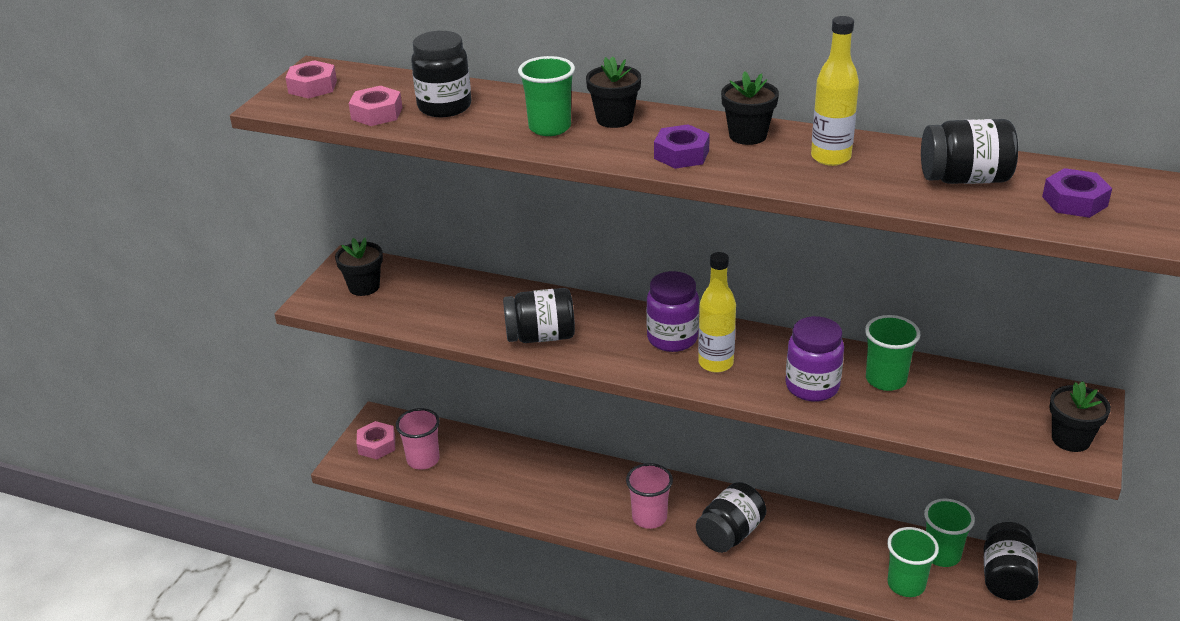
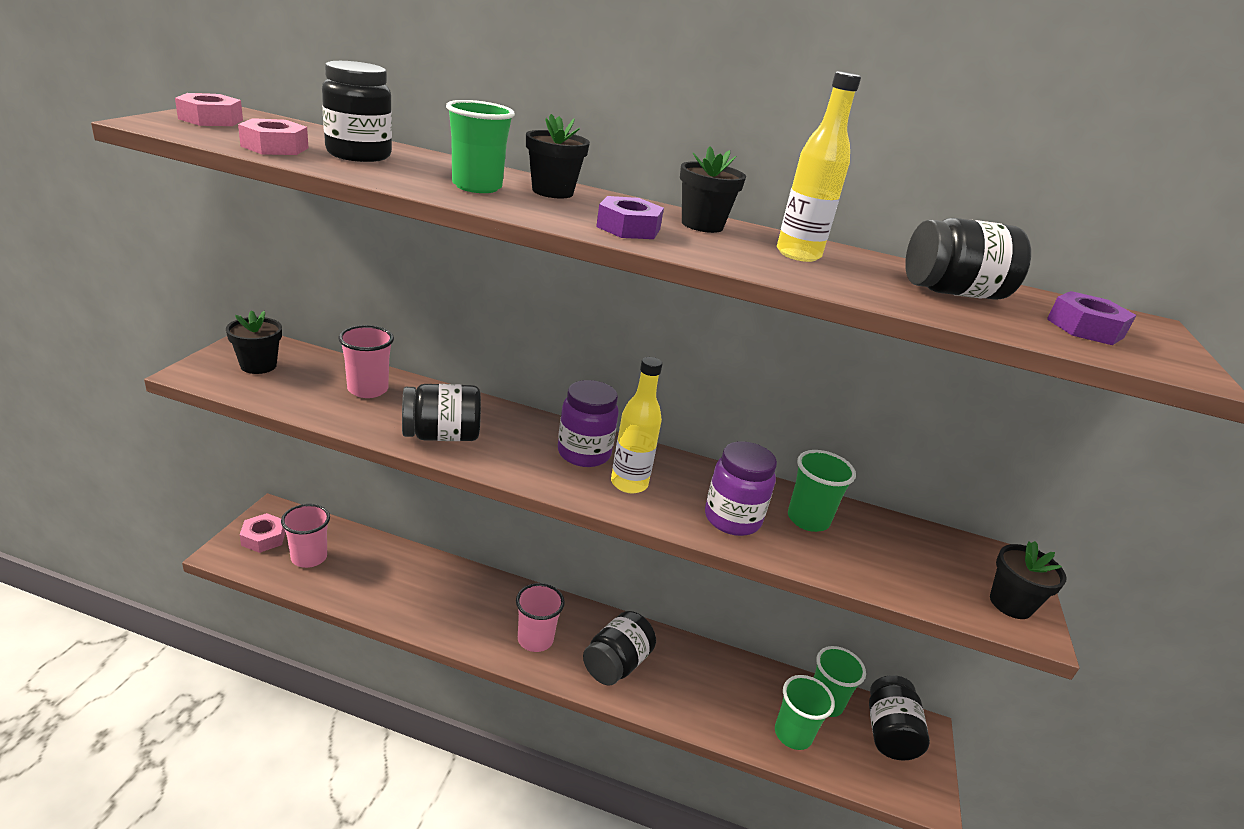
camera: 10 degrees left, 5 degrees down
(466, 298) = (368, 389): none -> pink cup

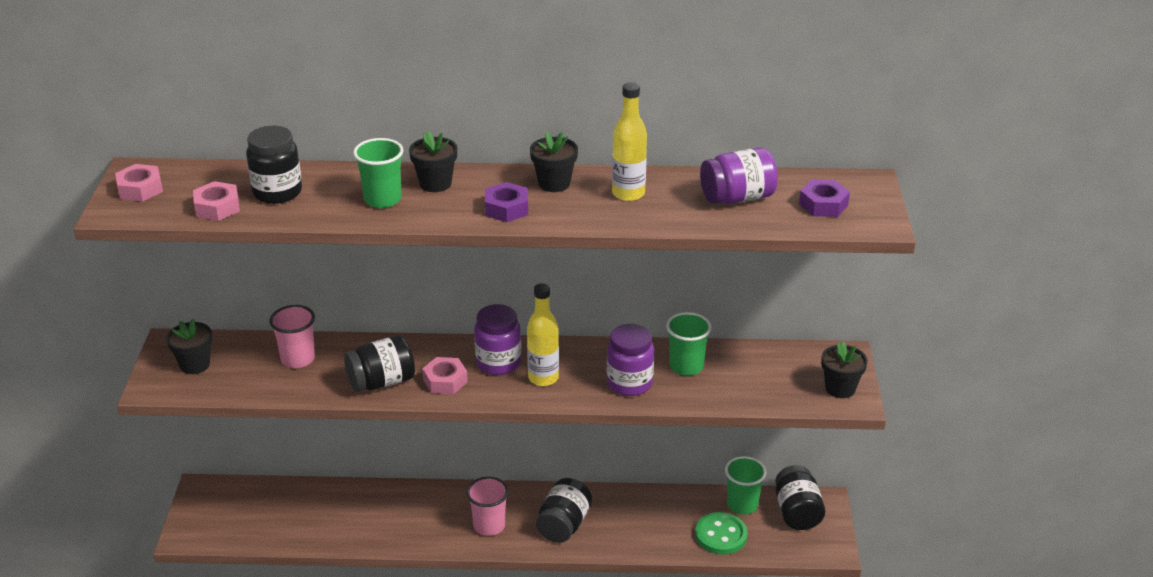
camera: 10 degrees left, 5 degrees up
(263, 538) = (209, 513): pink nut -> pink nut (445, 381)
(309, 557) = (260, 517): pink cup -> none
(793, 734) = (721, 535): green cup -> green button
(953, 292) = (737, 198): black jar -> purple jar

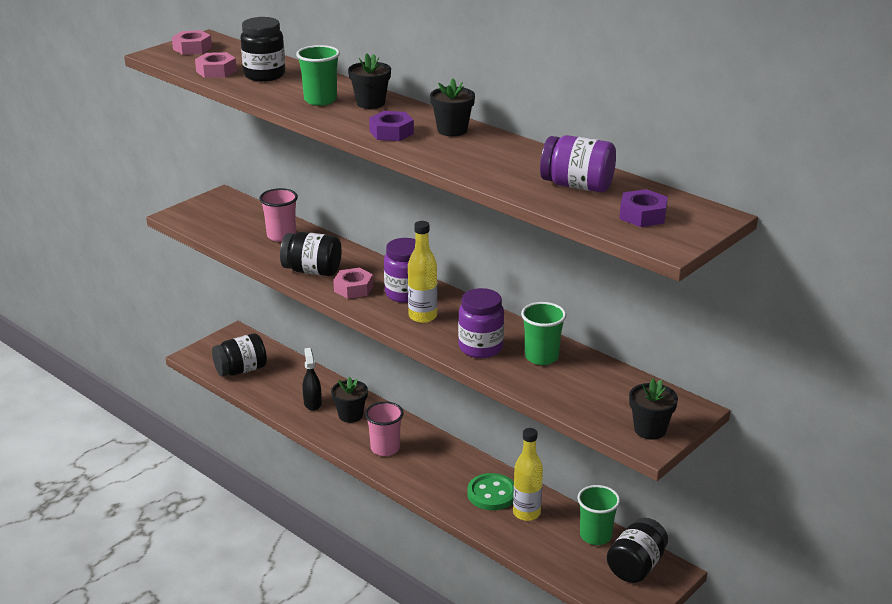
camera: 40 degrees right, 5 degrees down
(195, 365) = (218, 213): black flower pot -> black flower pot (350, 415)
(369, 519) = (312, 403): none -> black spray bottle
(564, 525) = (438, 475): black jar -> black jar (241, 370)
(628, 194) = (495, 154): yellow bottle -> yellow bottle (526, 513)
(721, 535) = (550, 547): green button -> green button (492, 494)

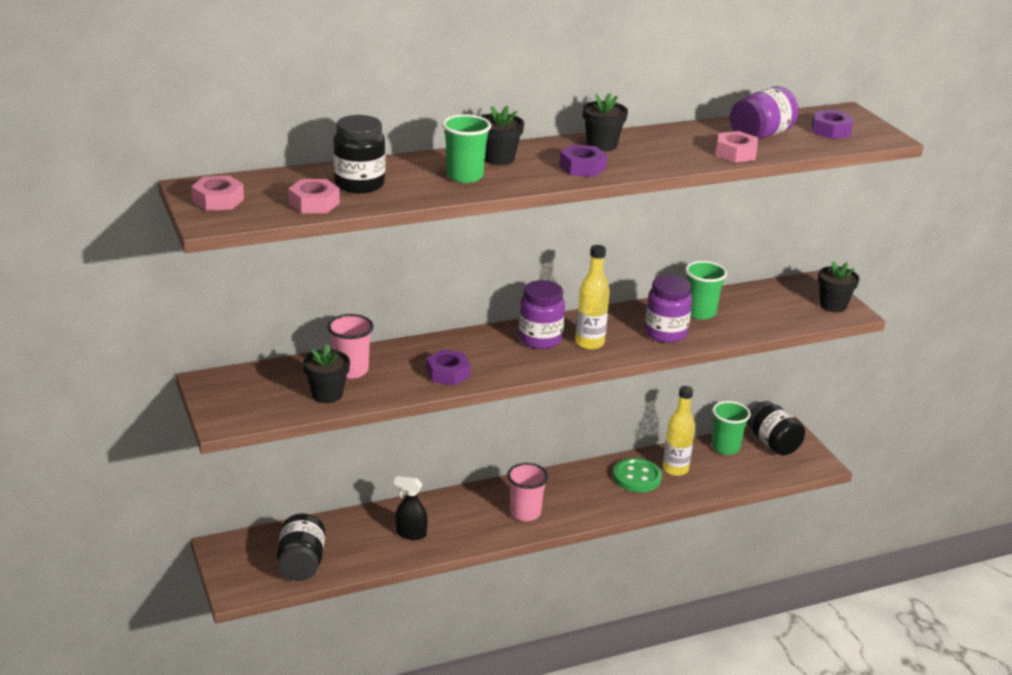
camera: 65 degrees left, 0 degrees up
(312, 271) = (448, 373): black jar -> purple nut
(350, 415) = (453, 516): black flower pot -> black flower pot (327, 394)
(353, 288) = (505, 361): pink nut -> pink nut (735, 153)

